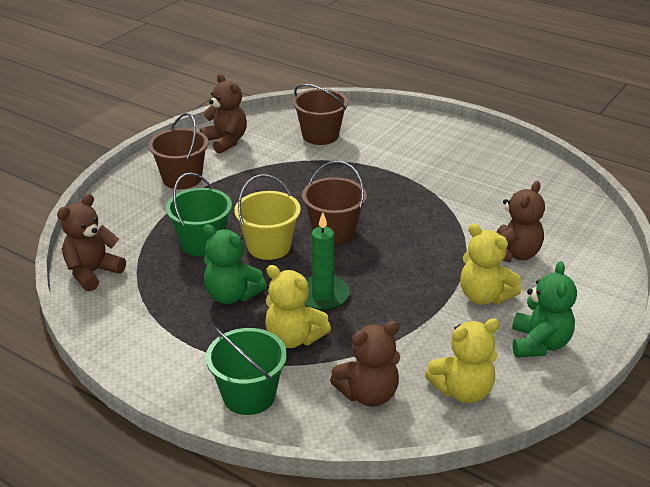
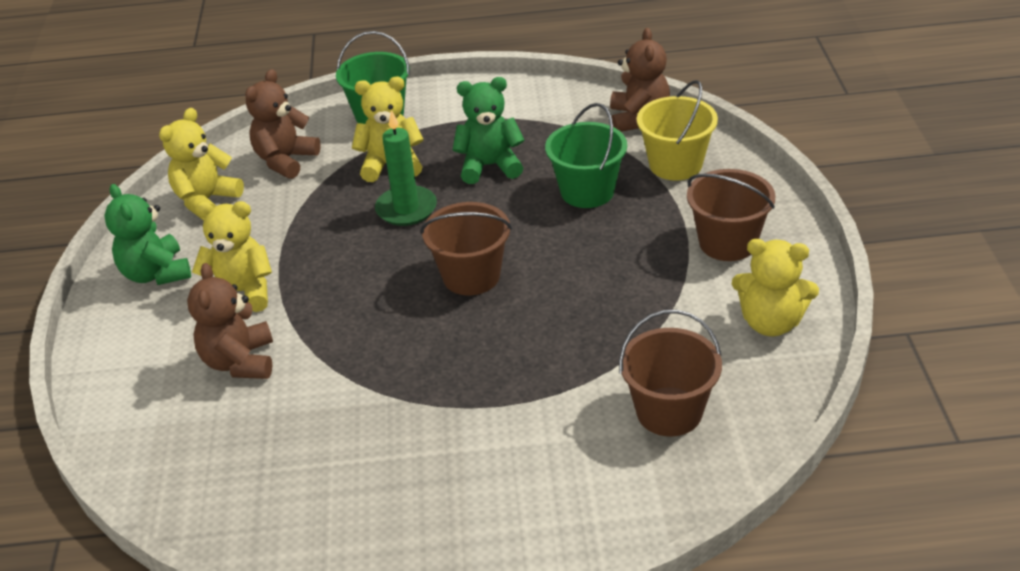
camera: 145 degrees right, 5 degrees up
(225, 141) = (771, 322): brown teddy bear -> yellow teddy bear
(269, 246) = (518, 224): yellow bucket -> yellow bucket (675, 164)

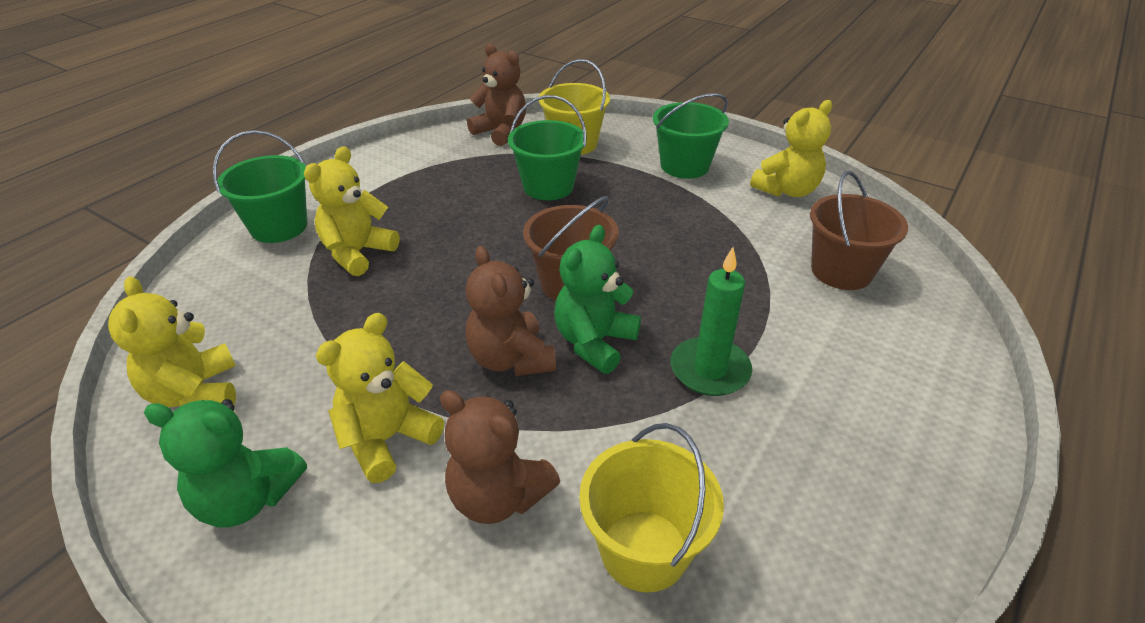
camera: 55 degrees left, 0 degrees up
(253, 443) = (644, 550): none -> yellow bucket
(285, 160) = (236, 308): brown teddy bear -> brown teddy bear (511, 359)
(406, 209) = (430, 274): green candle -> green candle (710, 370)
(489, 166) = (447, 210): green teddy bear -> green teddy bear (594, 342)
(727, 242) = (684, 166): brown bucket -> green bucket

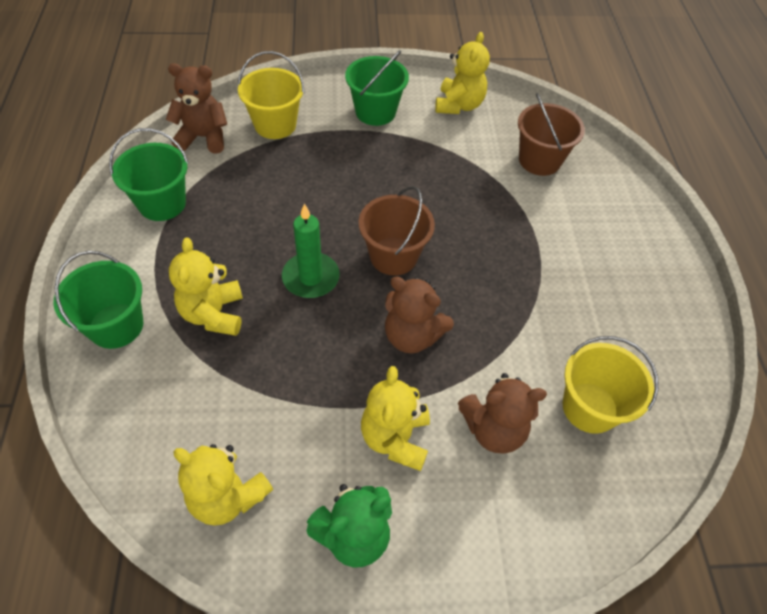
camera: 40 degrees left, 15 degrees up
(548, 186) = (296, 177): green bucket -> green bucket (162, 203)
(594, 342) = (449, 293): green teddy bear -> none
(710, 370) = (528, 275): green candle -> green candle (311, 277)

